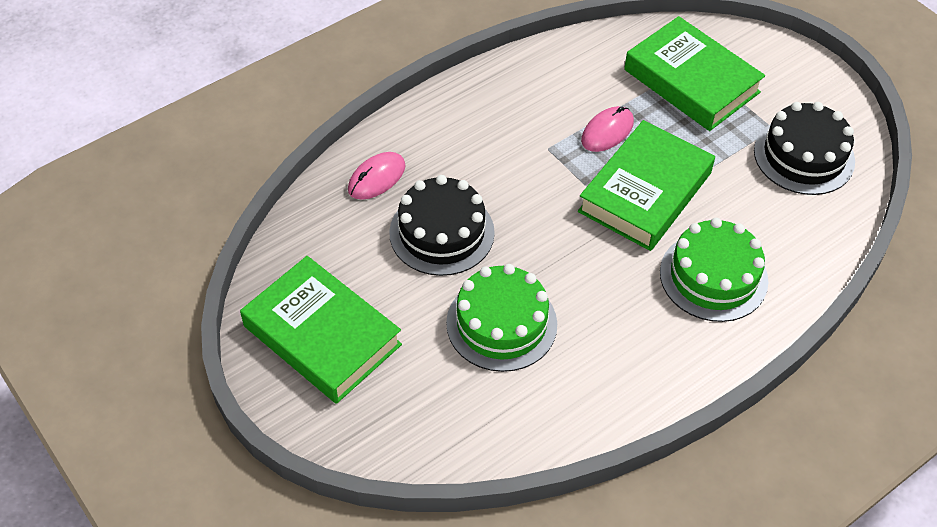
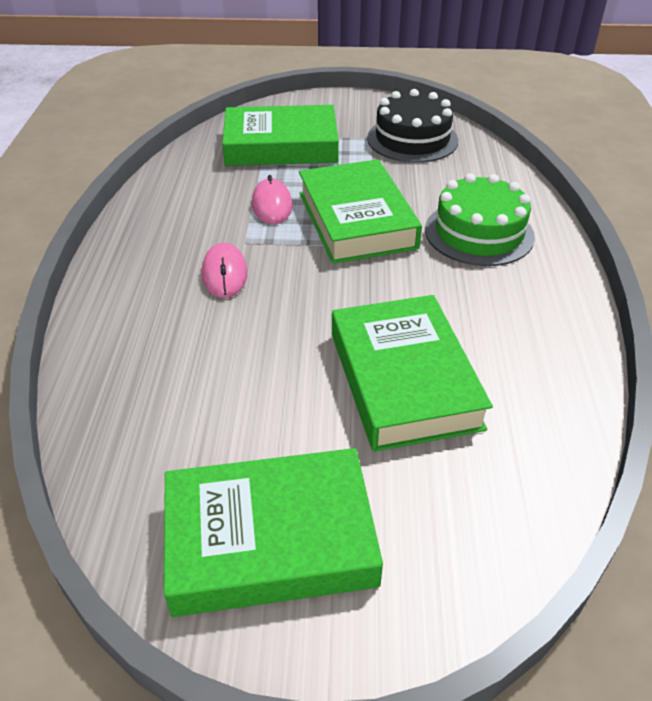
camera: 50 degrees left, 10 degrees down
(376, 178) = (126, 365): pink mouse -> pink mouse (224, 273)
(441, 232) = (251, 358): black cake -> none
(501, 323) = (404, 379): green cake -> green book

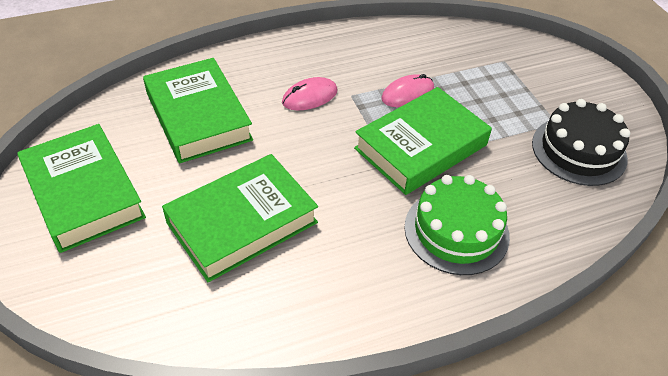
camera: 65 degrees right, 5 degrees up
(281, 145) = (496, 73): green book -> green book (198, 116)

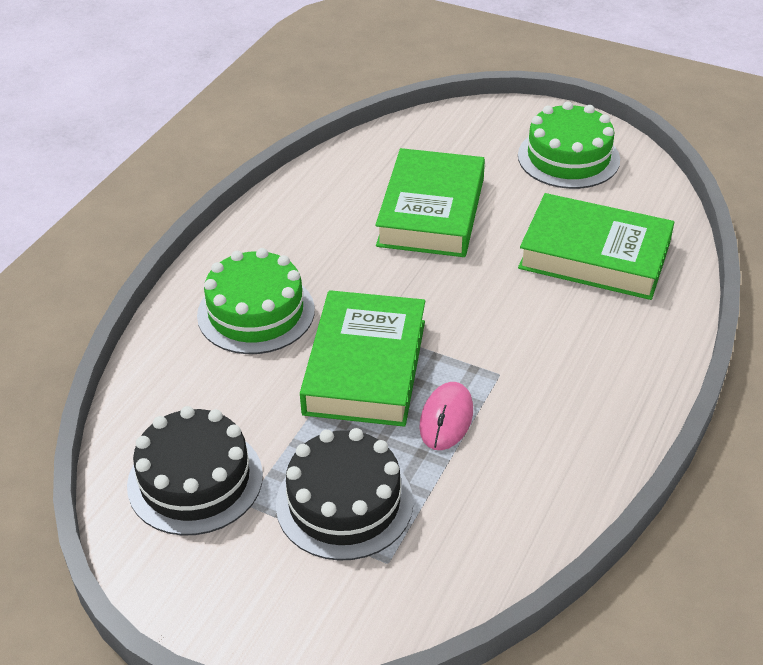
camera: 140 degrees right, 5 degrees down
(84, 193) = (568, 157): green book -> green cake
(310, 97) = (534, 342): pink mouse -> none
(503, 92) = (344, 503): none -> black cake

